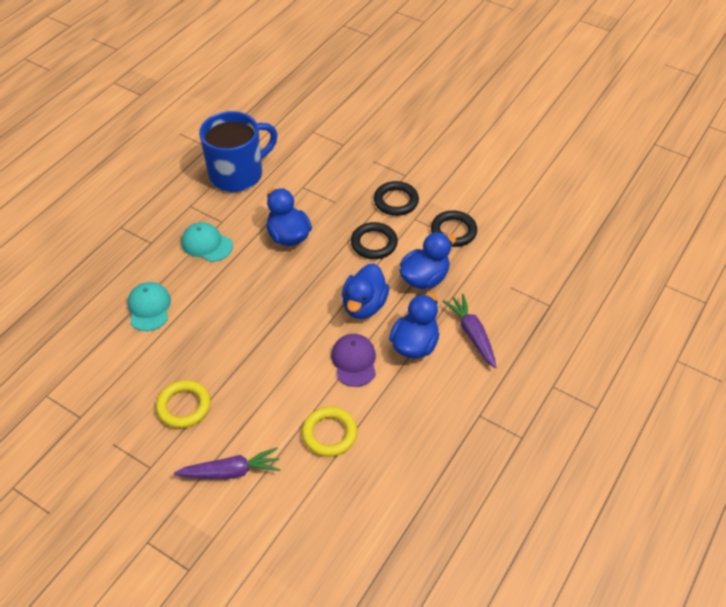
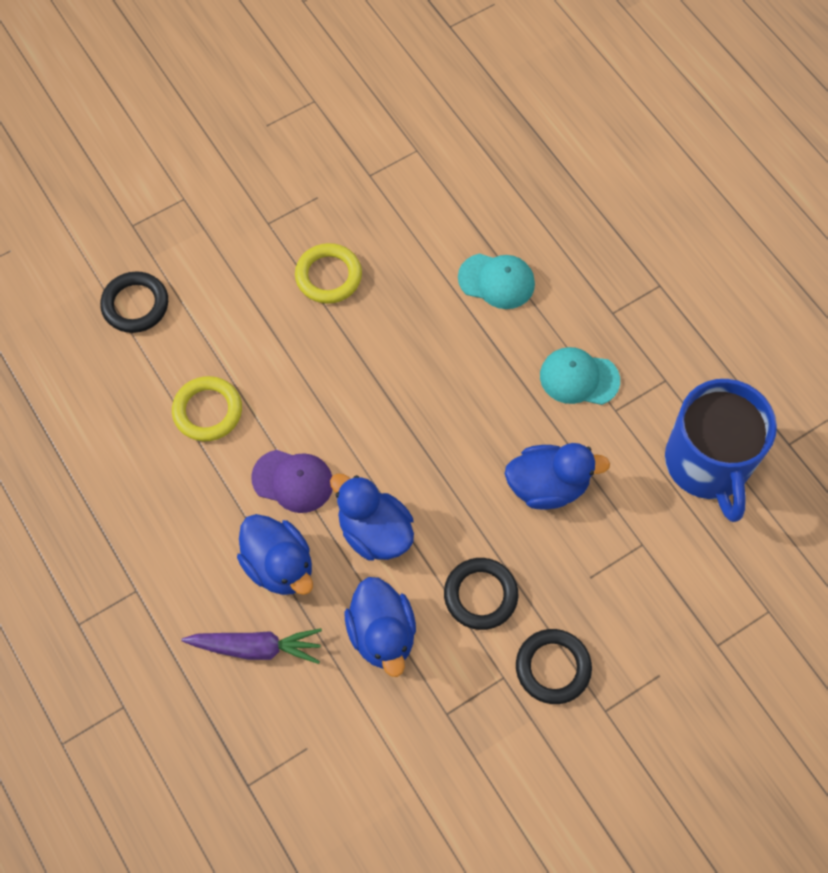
camera: 115 degrees right, 15 degrees up
(207, 244) = (579, 378): turquoise cap -> turquoise cap turned 135 degrees counterclockwise
(230, 471) = (218, 295): purple carrot -> none
(453, 231) = (451, 723): black ring -> black ring (135, 305)

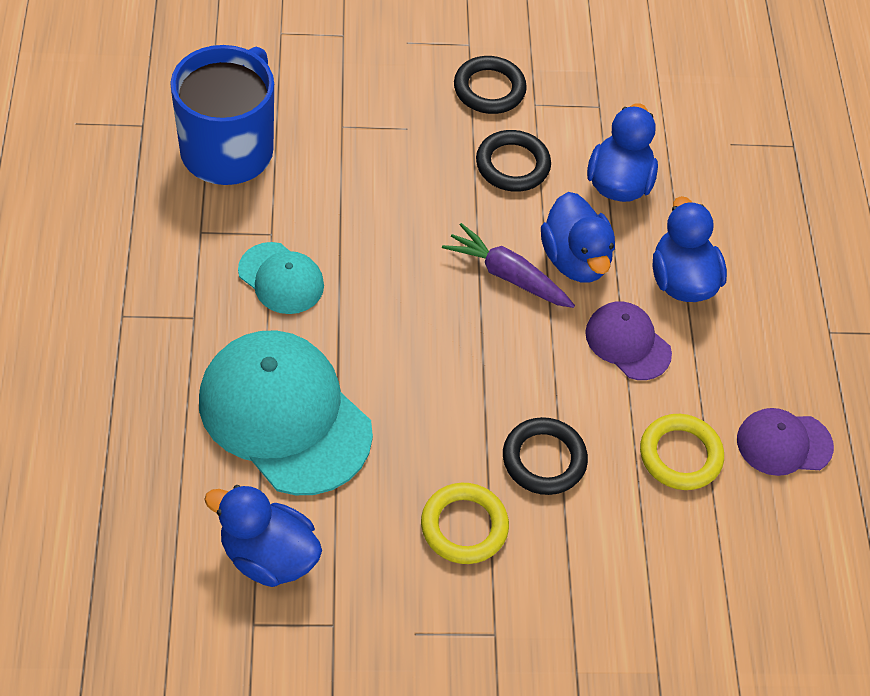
camera: 155 degrees left, 10 degrees down
(134, 466) = (784, 443): none -> purple cap
(135, 305) = (706, 620): black ring -> black ring (544, 459)
(255, 647) = (738, 231): purple carrot -> purple carrot (508, 276)
(496, 281) = (284, 415): turquoise cap -> turquoise cap, size x1.95
(547, 486) = (387, 210): blue duck -> blue duck (268, 556)

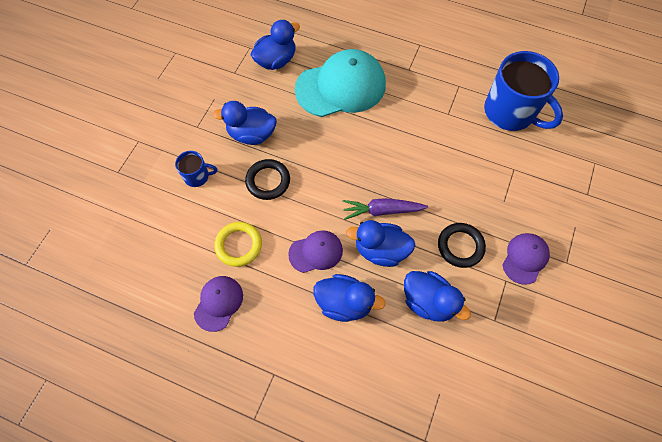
camera: 120 degrees right, 10 degrees up
(281, 278) = (418, 109): turquoise cap -> none
(464, 526) = (251, 134): yellow ring -> blue duck
(489, 89) = (525, 258): black ring -> purple cap
(508, 276) = (382, 211): purple carrot -> purple carrot turned 150 degrees counterclockwise
(596, 580) = (197, 176): none -> blue mug

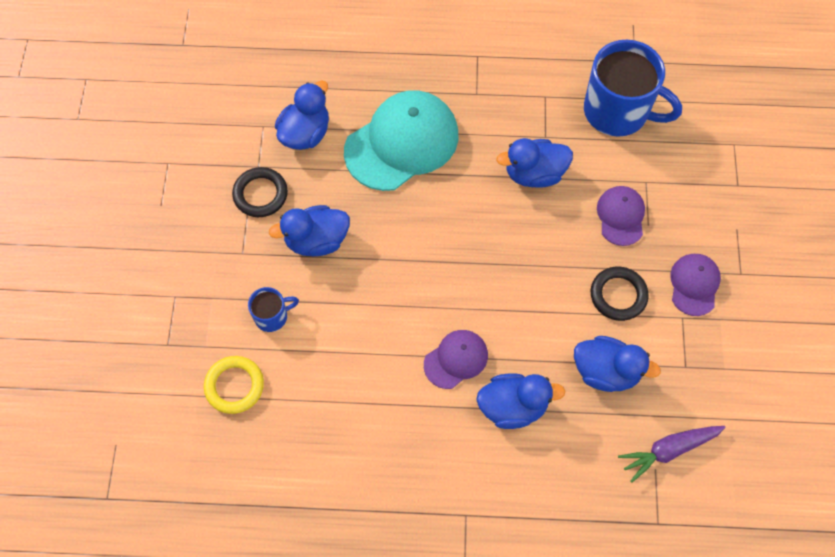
camera: 20 degrees left, 0 degrees up
(218, 303) = (367, 459): purple cap -> purple cap (621, 216)
(239, 245) = (361, 383): yellow ring -> yellow ring (234, 386)
(268, 181) = (362, 293): black ring -> black ring (260, 194)
(380, 250) = (530, 331): blue duck -> blue duck (534, 174)
(382, 211) = (514, 283): purple carrot -> purple carrot (669, 450)

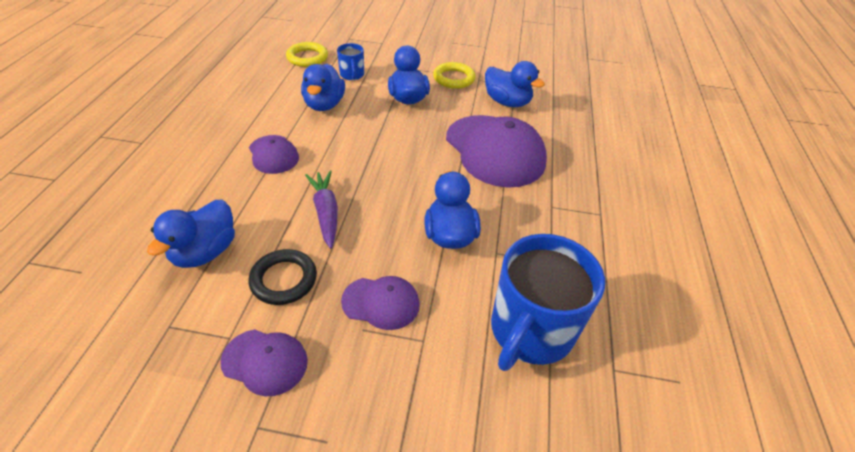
camera: 95 degrees right, 20 degrees down
(260, 194) = (454, 78): black ring -> yellow ring
(402, 143) = (494, 150): turquoise cap -> purple cap
(513, 406) = (211, 181): blue duck -> blue duck (324, 105)
(669, 450) = (89, 288): purple carrot -> purple carrot (326, 213)

